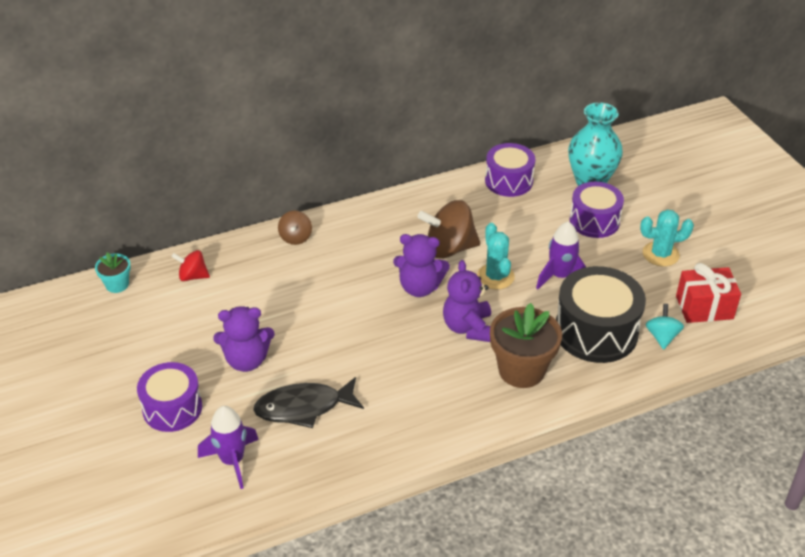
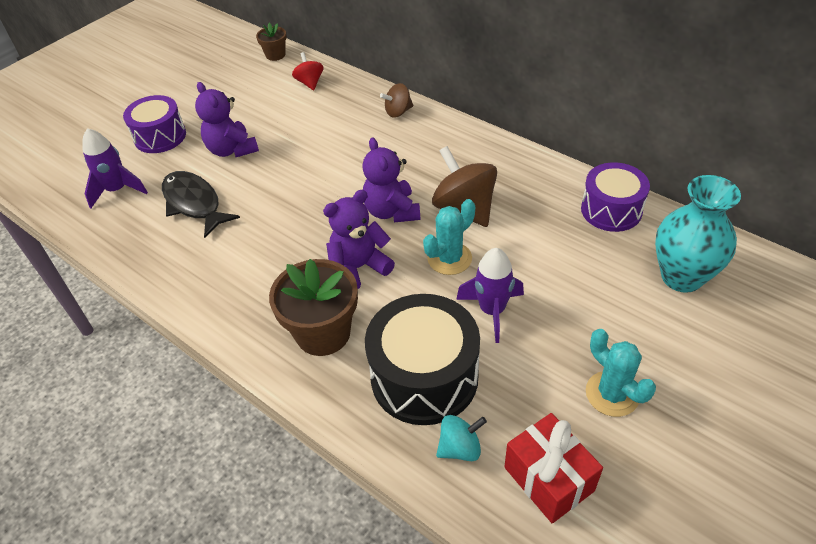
camera: 65 degrees right, 5 degrees up
(117, 285) = (275, 55): turquoise flower pot -> brown flower pot
(594, 221) = (614, 306): purple drum -> none

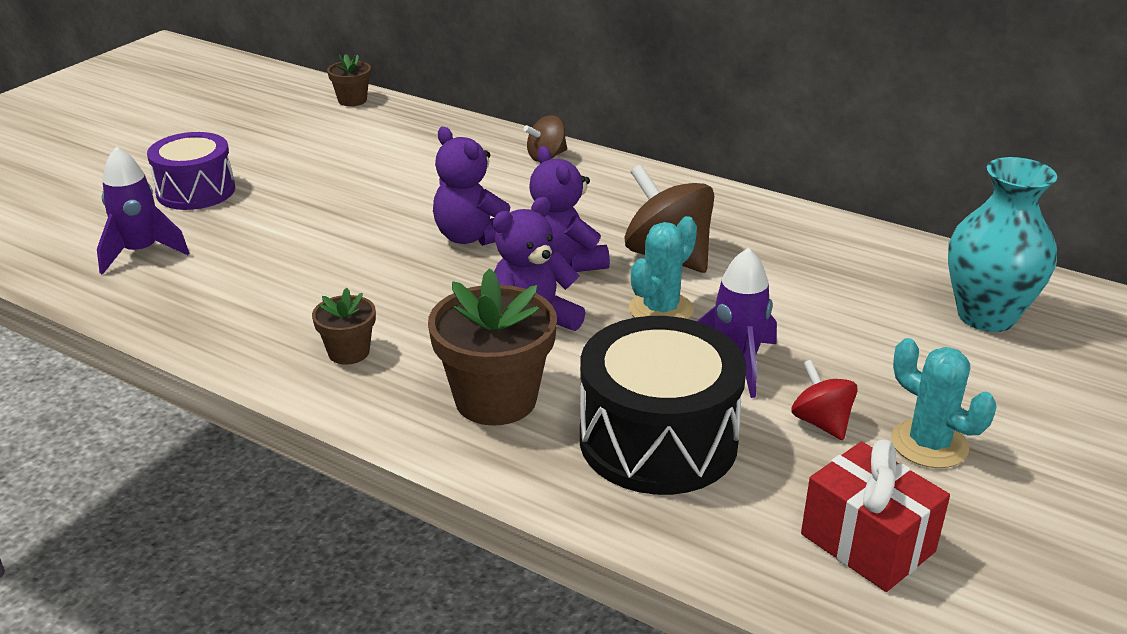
camera: 10 degrees left, 15 degrees down
(194, 203) = (265, 263): black fish -> none
(232, 150) = (310, 203): purple teddy bear -> purple teddy bear (472, 237)
(235, 285) = (349, 352): none -> brown flower pot
(310, 83) = (410, 128): red spinning top -> red spinning top (821, 422)
(460, 448) = (731, 517): turquoise spinning top -> none
(611, 210) = (871, 250): purple drum -> none

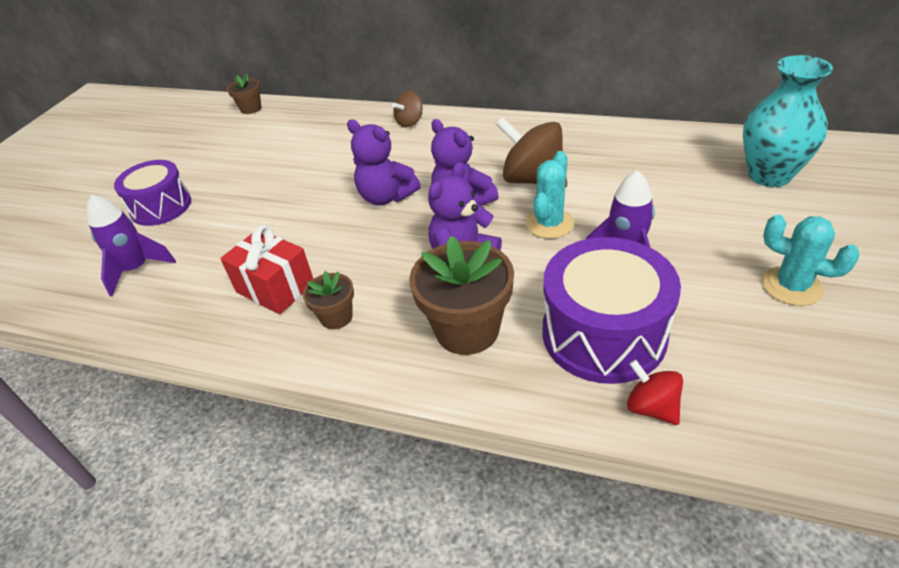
camera: 10 degrees left, 10 degrees up
(658, 440) = (603, 334): black drum -> purple drum
(821, 422) = (709, 288): red spinning top -> red spinning top (651, 407)
(867, 543) = (798, 382): red gift -> red gift (275, 287)

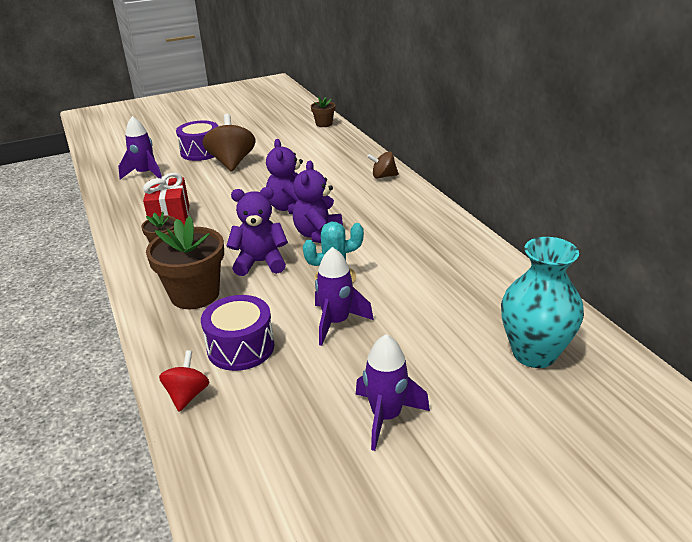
camera: 45 degrees right, 10 degrees down
(532, 179) = (378, 249): brown spinning top -> brown spinning top (232, 162)
(603, 334) = (241, 347): purple drum -> purple drum, size x0.67
(792, 286) = (386, 416): turquoise cactus -> purple rocket

